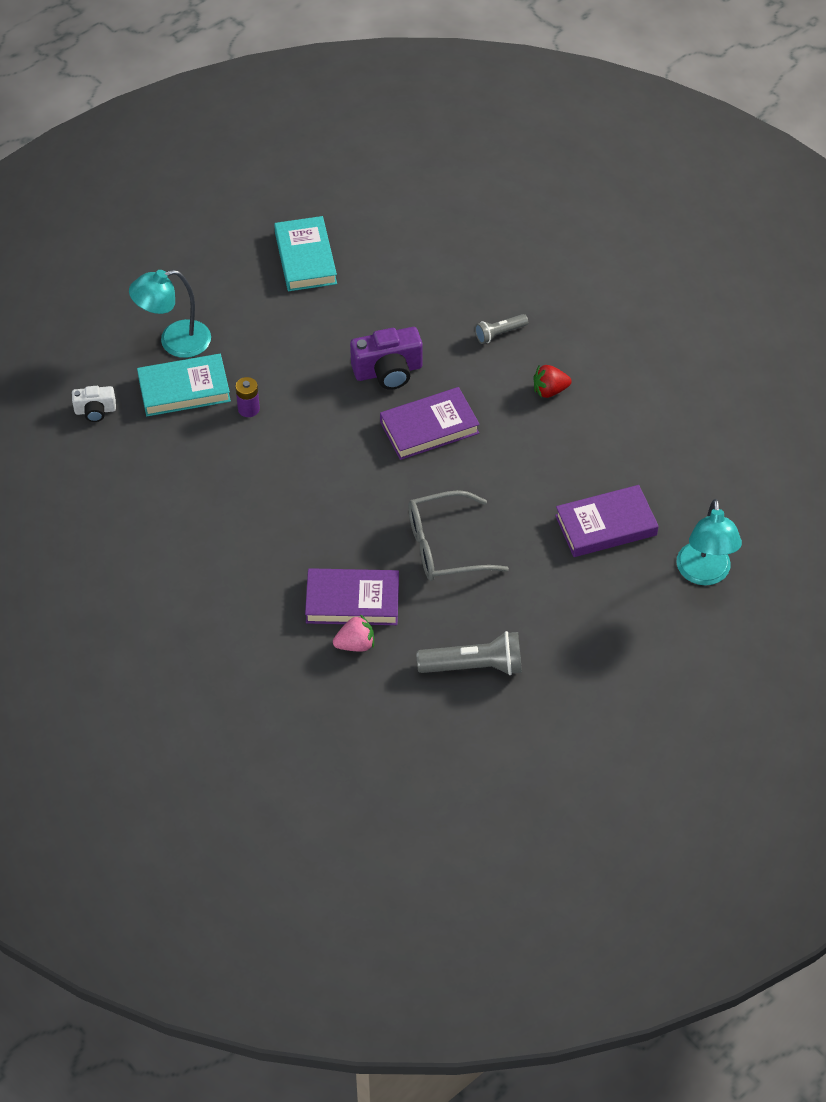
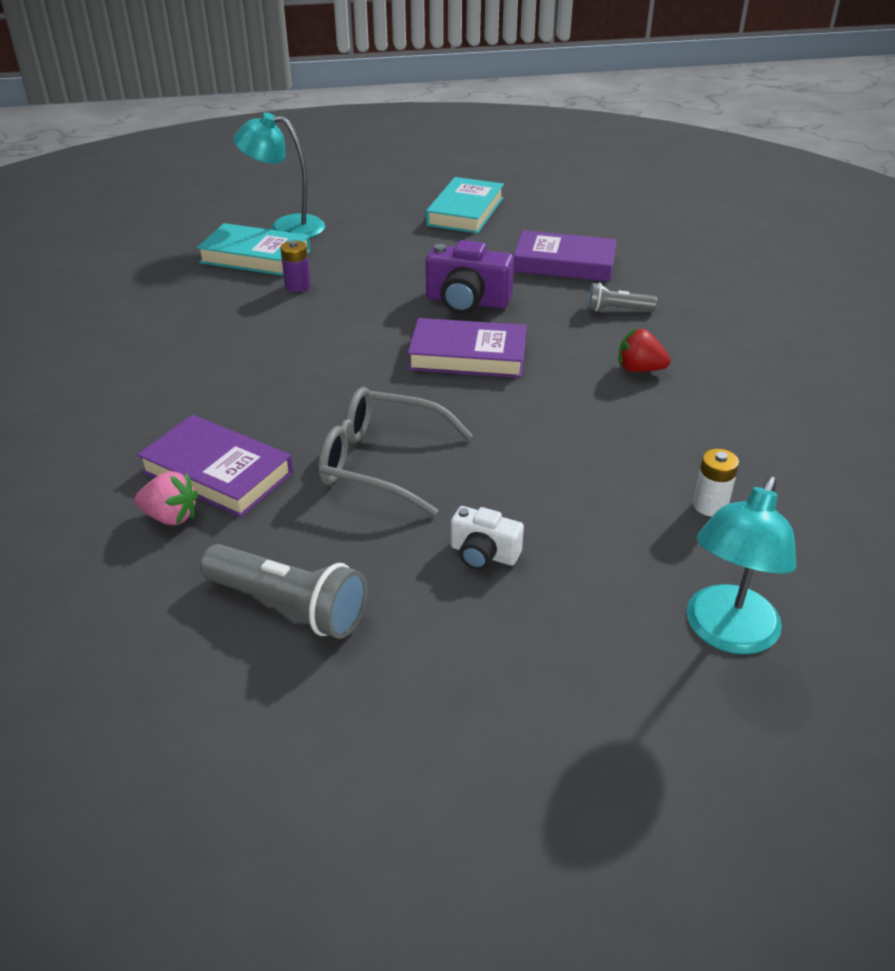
camera: 30 degrees right, 15 degrees down
(95, 411) = (161, 247): white camera -> white camera (483, 554)
(606, 525) = (612, 519): purple book -> purple book (564, 263)
(653, 490) = (710, 505): none -> white battery

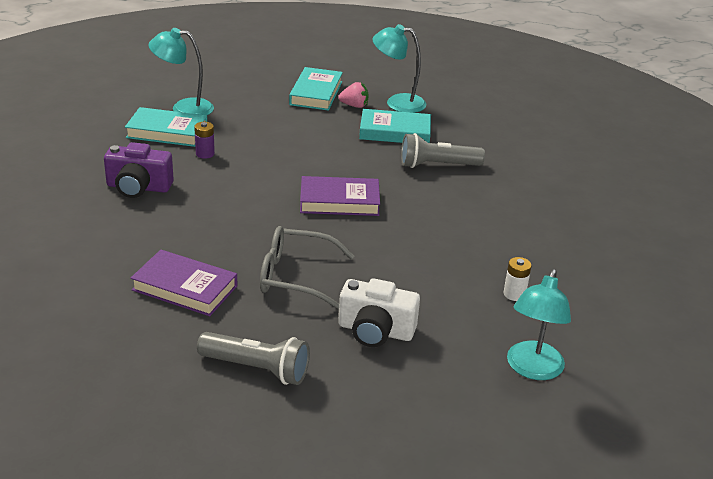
camera: 10 degrees left, 5 degrees down
(171, 517) = (161, 318): pink strawberry -> pink strawberry (354, 106)
(467, 301) = (331, 162): purple camera -> purple camera (138, 187)
(483, 554) = (375, 331): white camera -> white camera, size x1.69
(564, 263) = (395, 132): purple book -> turquoise book
(574, 225) = (397, 103): none -> turquoise lamp
(617, 310) = (437, 165): grey flashlight -> grey flashlight, size x1.74
(639, 369) = (458, 207): red strawberry -> none

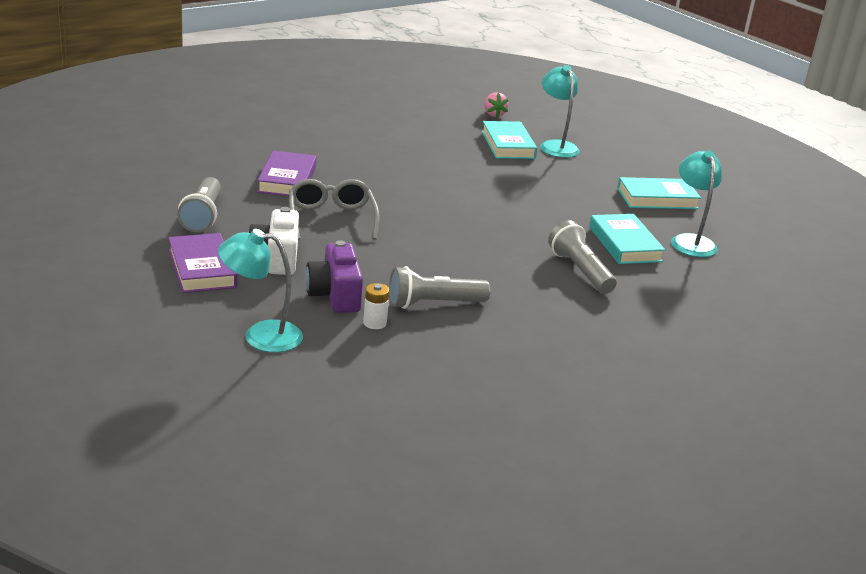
camera: 70 degrees right, 5 degrees down
(138, 187) = (411, 146): purple camera -> purple camera (335, 295)
(205, 154) = (487, 163): purple battery -> none
(339, 201) = (464, 227): purple book -> purple book (202, 268)
(354, 106) = (655, 219): pink strawberry -> pink strawberry (494, 114)
(483, 253) = (433, 304): none -> grey flashlight

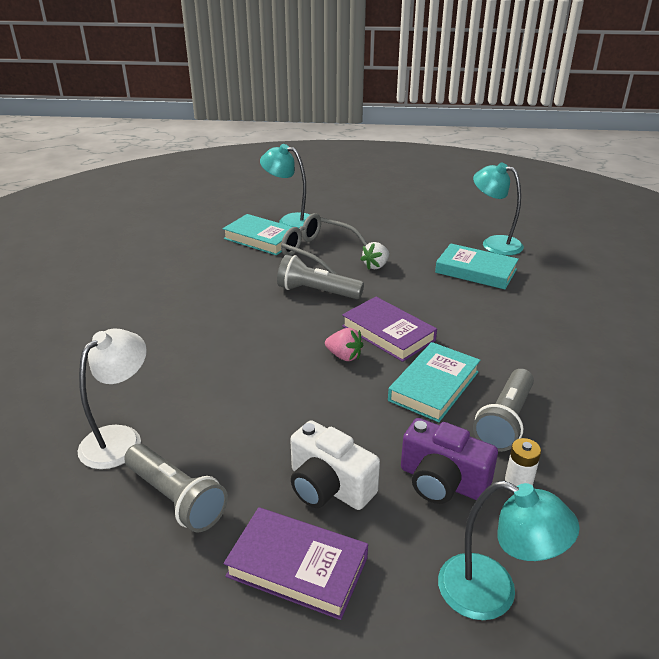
camera: 45 degrees left, 5 degrees up
(224, 182) = (120, 438): none -> white lamp
(261, 336) = (492, 594): turquoise lamp -> turquoise lamp turned 105 degrees counterclockwise
(287, 179) = (172, 389): purple book -> purple book (388, 333)
(331, 219) = (284, 401): grey glasses -> grey glasses (317, 252)
(494, 114) = (203, 219): pink strawberry -> pink strawberry (344, 356)
(553, 200) = (376, 266): none -> white strawberry
(579, 271) = (502, 312): grey flashlight -> grey flashlight (316, 292)
(657, 198) = (418, 224): turquoise book -> turquoise book (434, 386)

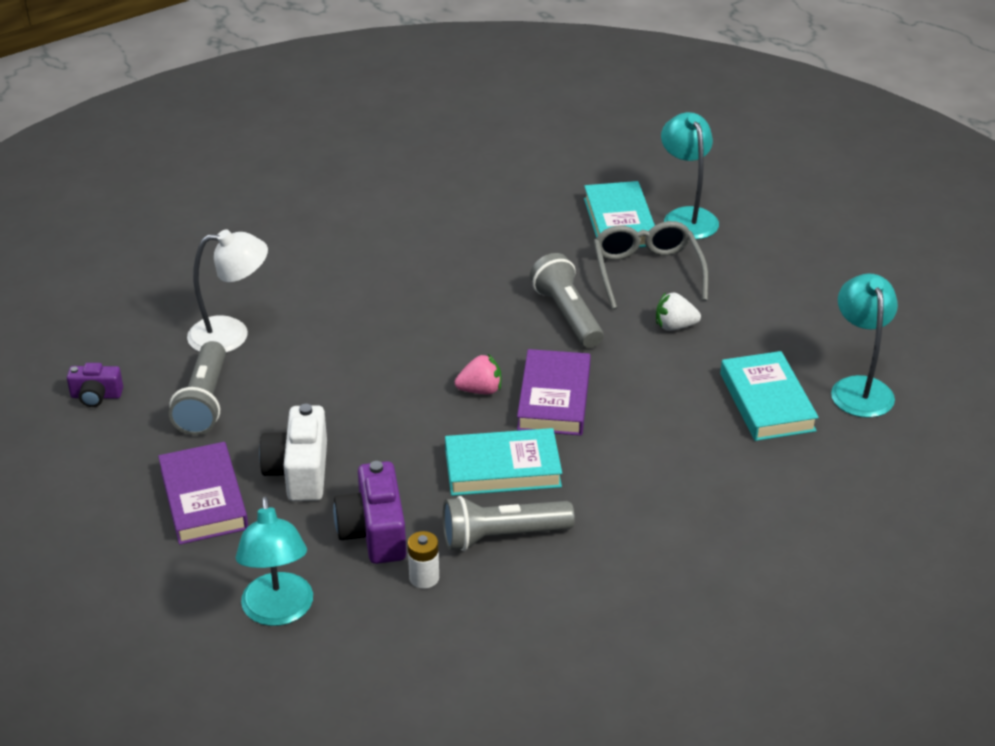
camera: 50 degrees right, 5 degrees up
(68, 569) = (96, 396): none -> purple camera
(344, 356) = (480, 390): pink strawberry -> pink strawberry turned 90 degrees counterclockwise

